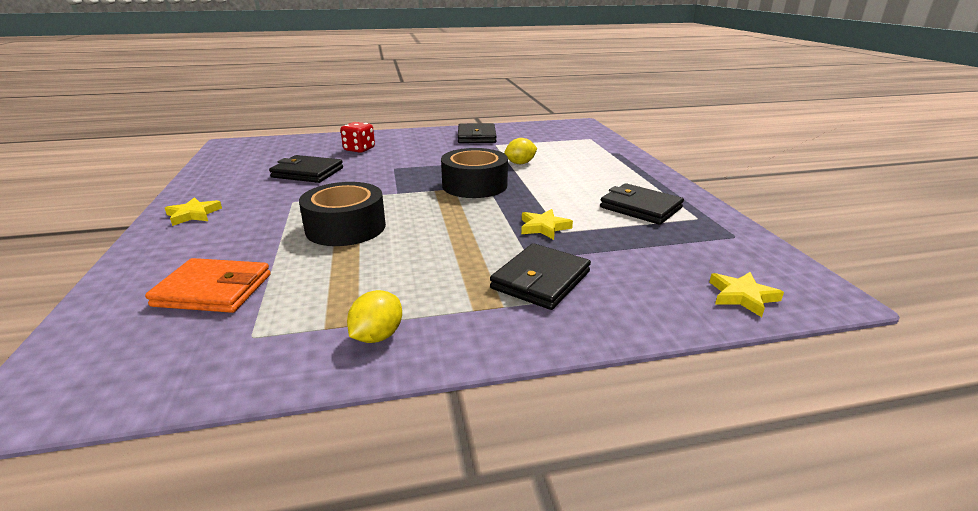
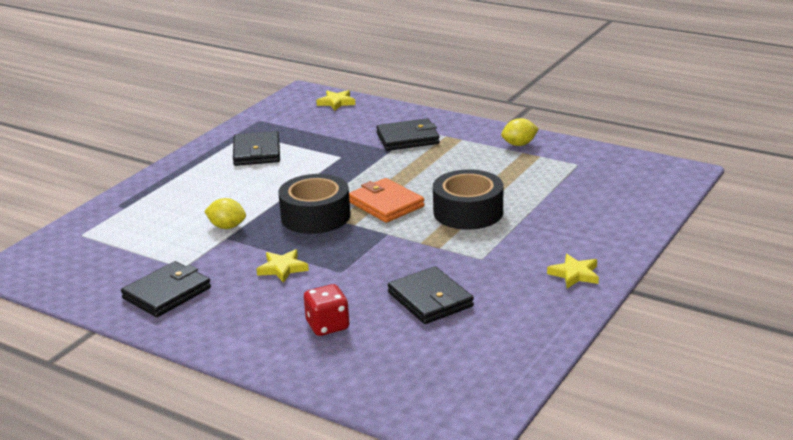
camera: 135 degrees left, 0 degrees up
(213, 290) = (586, 195): orange wallet -> orange wallet (386, 204)
(544, 227) = (345, 163): yellow star -> yellow star (282, 268)

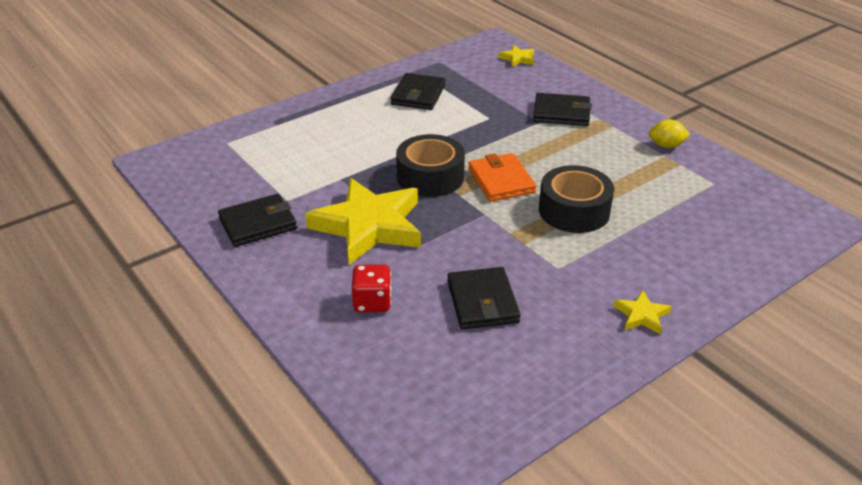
camera: 20 degrees right, 10 degrees up
(227, 227) = (348, 167): yellow lemon -> none
(282, 268) = (369, 226): yellow star -> yellow star, size x2.39

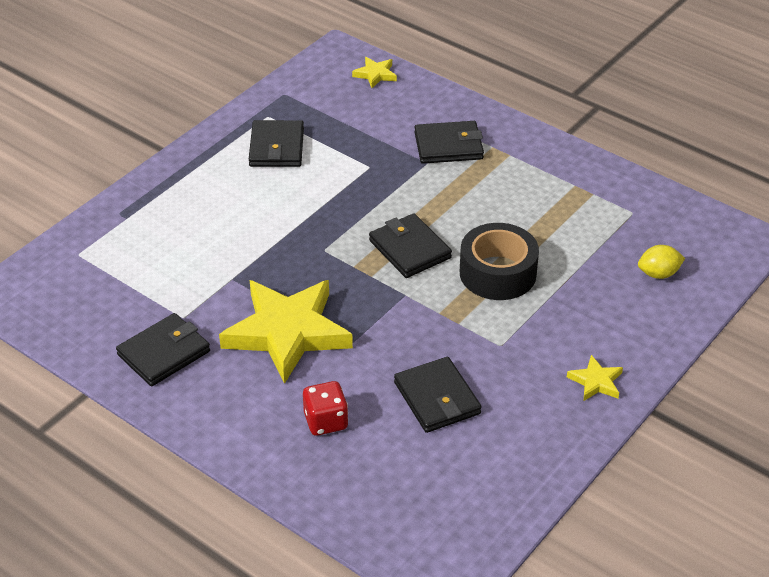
camera: 15 degrees left, 5 degrees up
(430, 177) = (331, 258): black tape -> none
(501, 181) = (409, 249): orange wallet -> black wallet
(666, 146) = (573, 172): yellow lemon -> yellow lemon (658, 274)

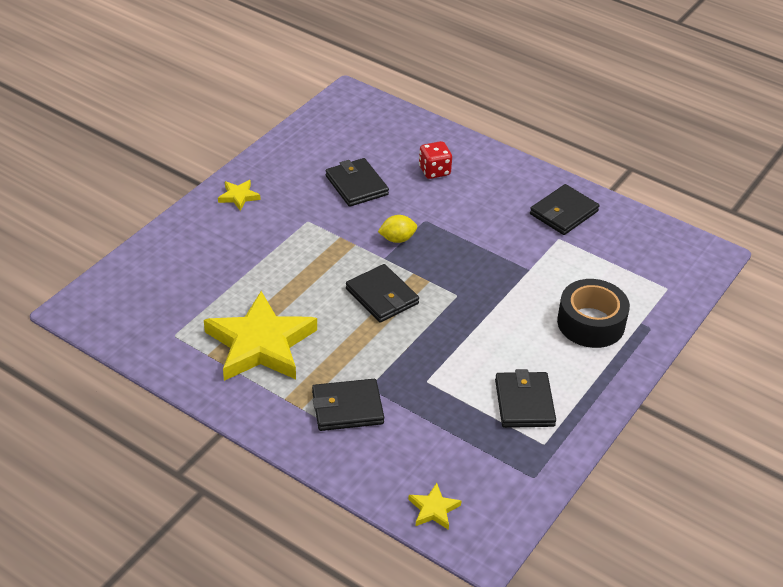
camera: 175 degrees right, 0 degrees up
(287, 333) = (474, 228): yellow star -> yellow star (260, 344)
(498, 273) = (306, 276): black tape -> black tape (591, 323)
(658, 274) = (167, 277): yellow lemon -> yellow lemon (397, 239)

